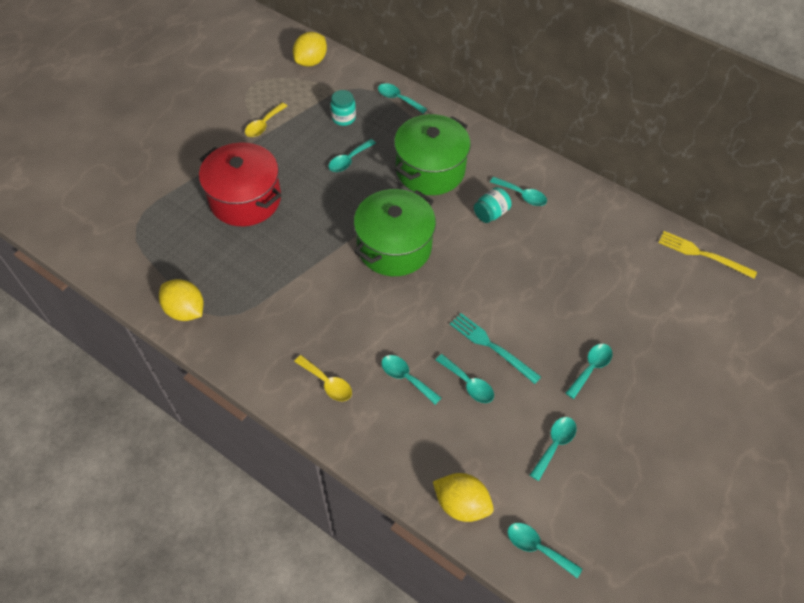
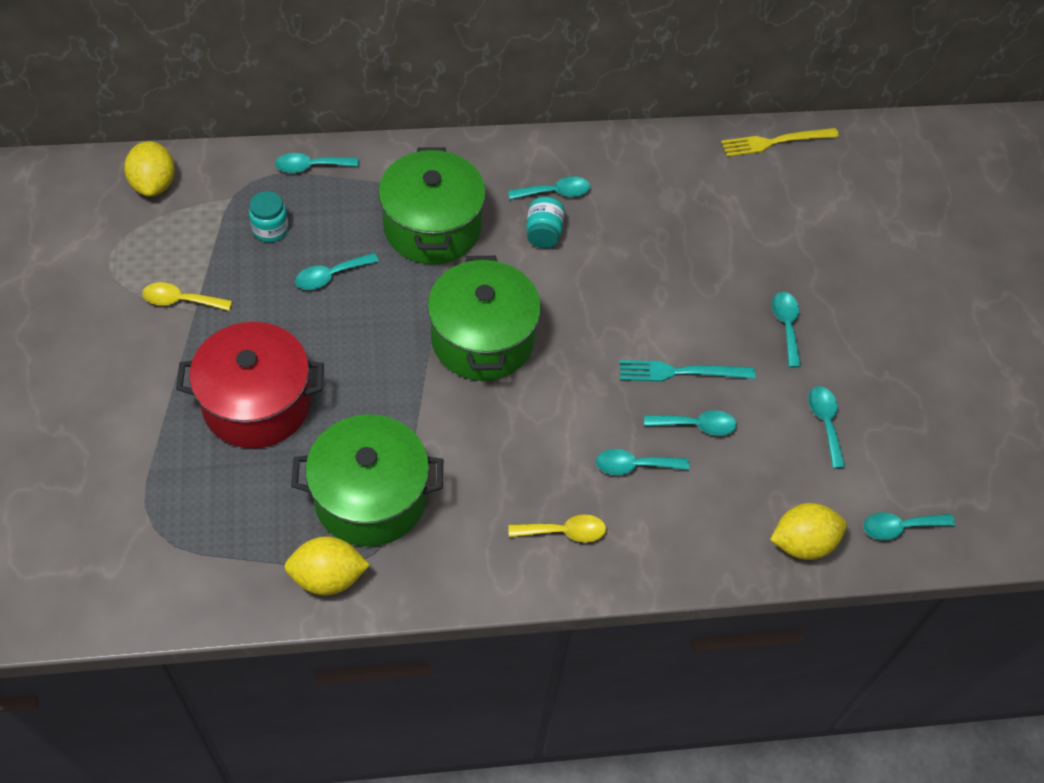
camera: 45 degrees left, 0 degrees up
(248, 286) = (370, 497): none -> green pot
(263, 125) = (180, 300): yellow spoon -> yellow spoon turned 105 degrees clockwise
(349, 160) = (330, 276): turquoise spoon -> turquoise spoon turned 60 degrees clockwise

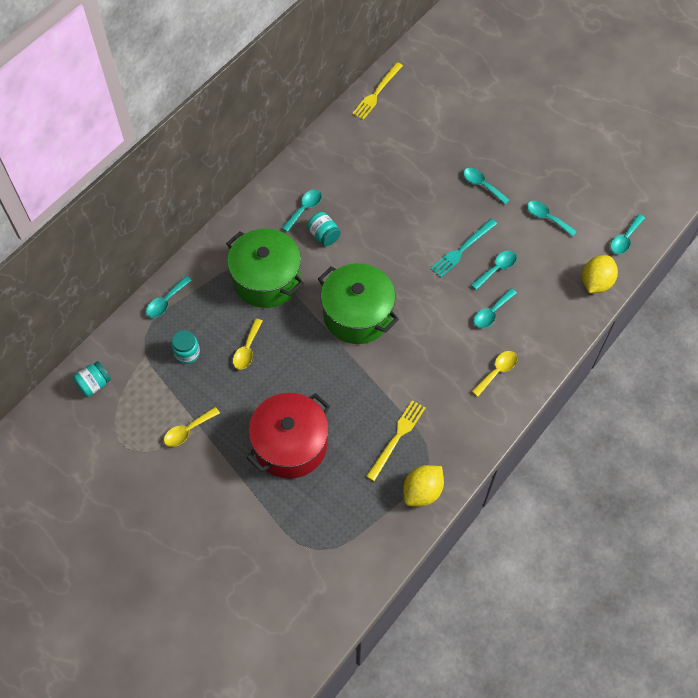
camera: 40 degrees left, 5 degrees up
(154, 184) = (94, 384): yellow lemon -> turquoise jar
(330, 276) = (247, 349): turquoise spoon -> yellow spoon
(370, 497) = (397, 438): green pot -> yellow fork

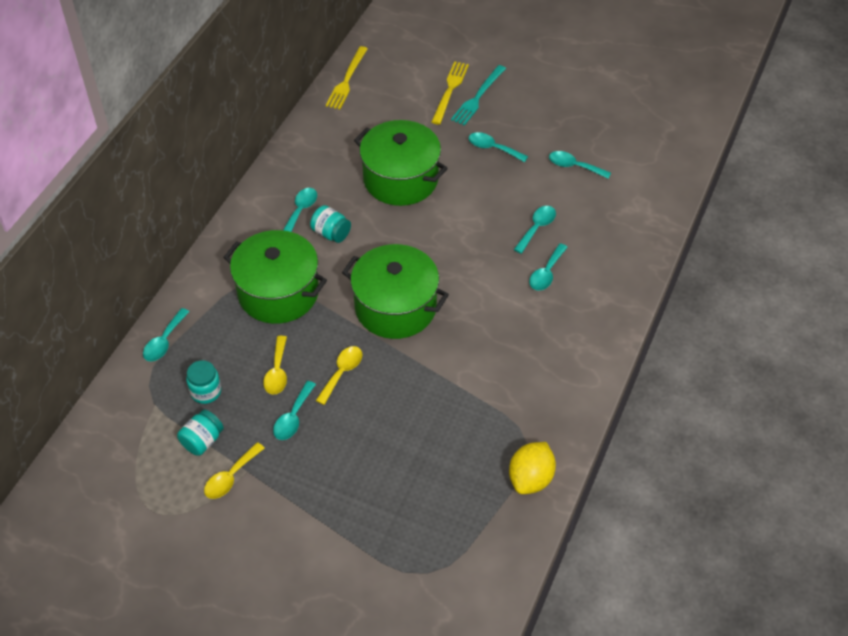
camera: 15 degrees left, 10 degrees down
(94, 384) = (100, 451): turquoise jar -> turquoise jar (202, 441)
(290, 445) = (360, 464): red pot -> none
(395, 197) = (400, 179): none -> green pot
(397, 438) = (482, 427): yellow fork -> yellow fork (450, 90)
(462, 249) = (492, 216): turquoise fork -> turquoise fork (478, 97)
(497, 371) = (573, 332): yellow spoon -> yellow spoon (342, 372)
(596, 282) = (649, 219): yellow lemon -> none
(625, 239) = (664, 170): turquoise spoon -> turquoise spoon (293, 417)

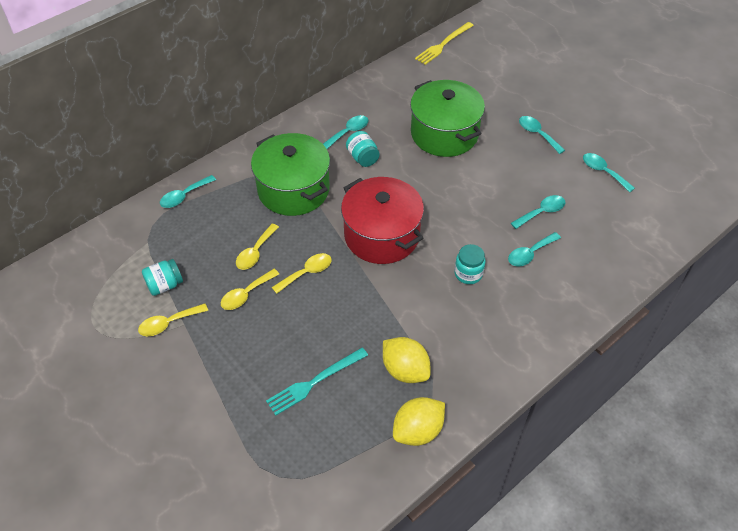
camera: 25 degrees right, 0 degrees up
(206, 391) = (191, 247): turquoise jar -> turquoise jar (468, 274)
(293, 417) = (246, 294): turquoise spoon -> yellow spoon
(395, 307) = (382, 235): green pot -> red pot
(450, 90) = (525, 77): yellow fork -> none
(478, 97) = (546, 89): turquoise fork -> turquoise fork (314, 382)
(489, 429) = (405, 370): none -> yellow lemon

